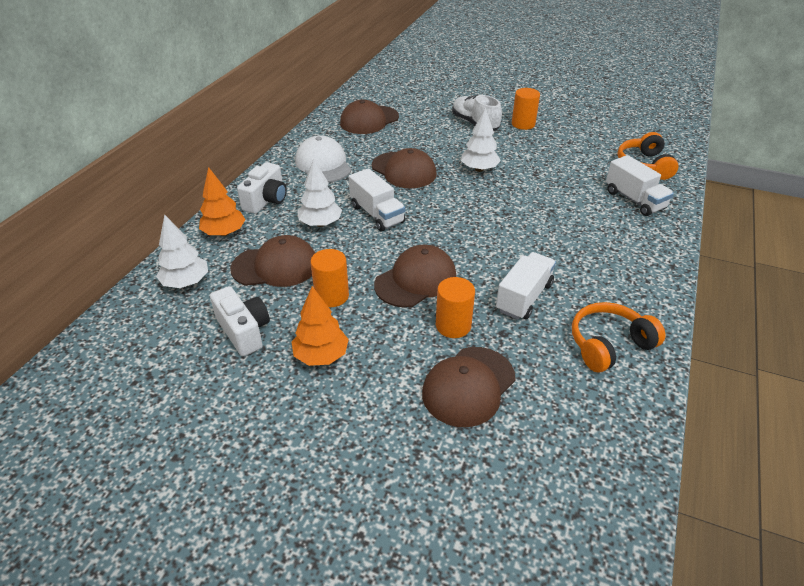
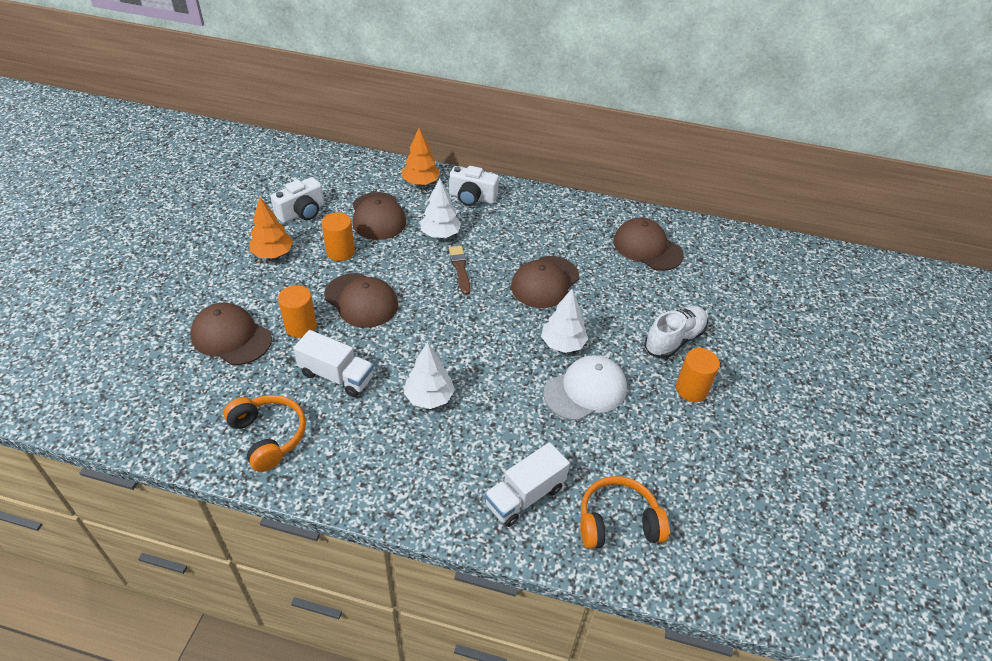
camera: 80 degrees right, 5 degrees up
(186, 282) = (357, 176): white tree -> white tree (429, 397)
(323, 164) = (542, 224): white cap -> white cap (585, 390)
(377, 214) = (460, 268): white truck -> brown brush

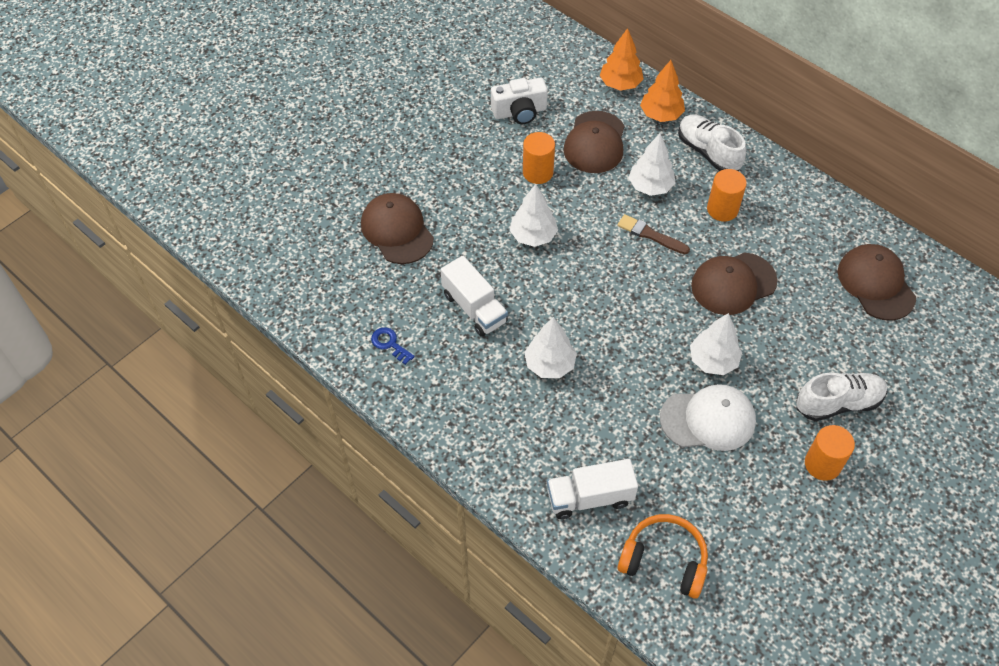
camera: 30 degrees right, 10 degrees up
(268, 436) = (390, 344): orange headphones -> blue key
(273, 254) = (471, 152): orange tree -> orange tree (620, 84)
(301, 326) = (464, 243): orange cylinder -> orange cylinder (722, 209)
(361, 300) = (533, 236): brown cap -> white tree
(460, 268) = (650, 235): brown brush -> brown brush turned 75 degrees counterclockwise
(472, 197) = (708, 152): white camera -> white shoe

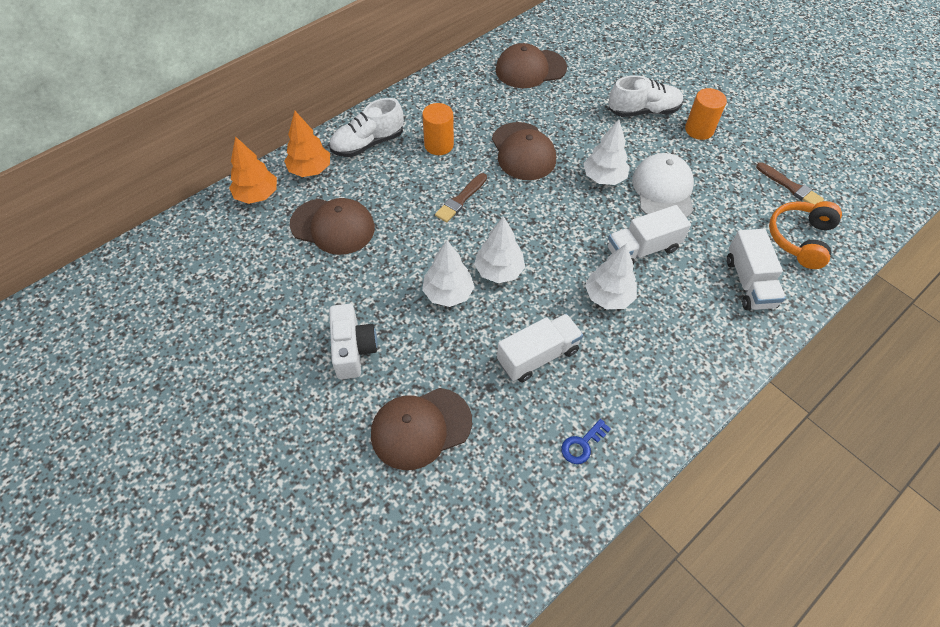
camera: 85 degrees left, 0 degrees up
(519, 112) = (269, 287): white camera -> white camera (353, 349)
(537, 172) = (362, 280): orange cylinder -> none
(617, 396) = (642, 249): none -> white truck
(650, 186) = (401, 191): white tree -> white tree (499, 271)
(749, 561) = (790, 186): none -> brown brush
(838, 403) = (643, 111): white shoe -> white shoe turned 90 degrees clockwise

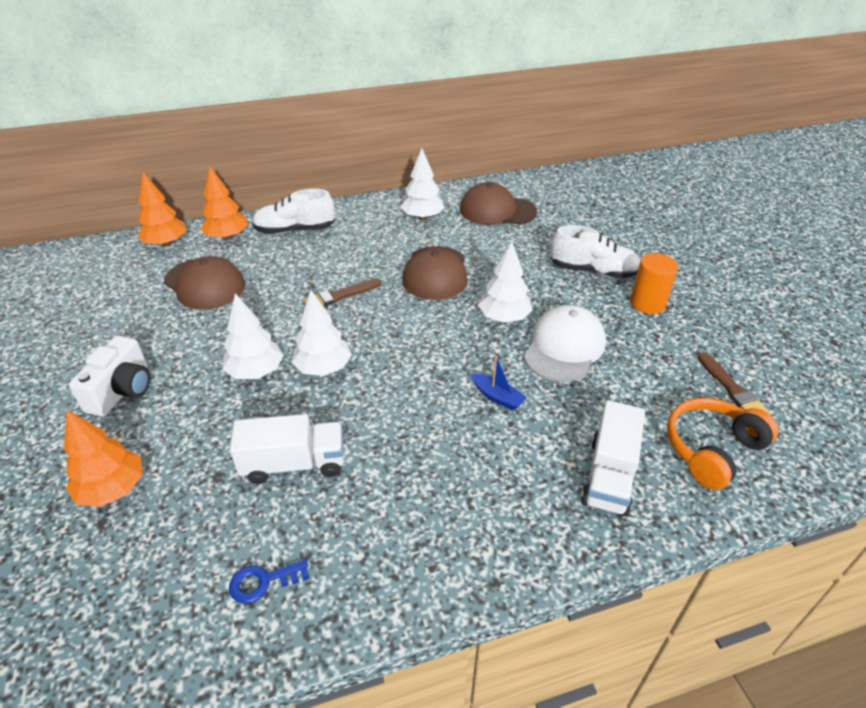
camera: 25 degrees right, 15 degrees down
(420, 428) = (113, 489): brown cap -> orange tree
(439, 145) = (358, 247): orange cylinder -> none
(608, 297) = (421, 431): white tree -> white tree (422, 217)
(642, 249) = (497, 397): white truck -> blue boat

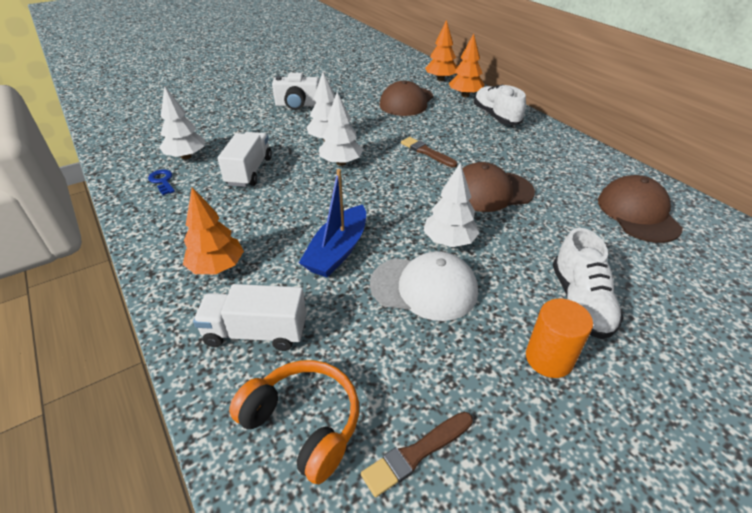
camera: 75 degrees right, 0 degrees up
(113, 489) = (225, 123): orange tree -> orange tree (217, 267)
(294, 464) = (249, 171): white truck -> white truck turned 150 degrees counterclockwise
(422, 217) = (575, 169): white tree -> white tree (186, 156)
(497, 397) = (338, 251): blue boat -> blue boat, size x1.86

